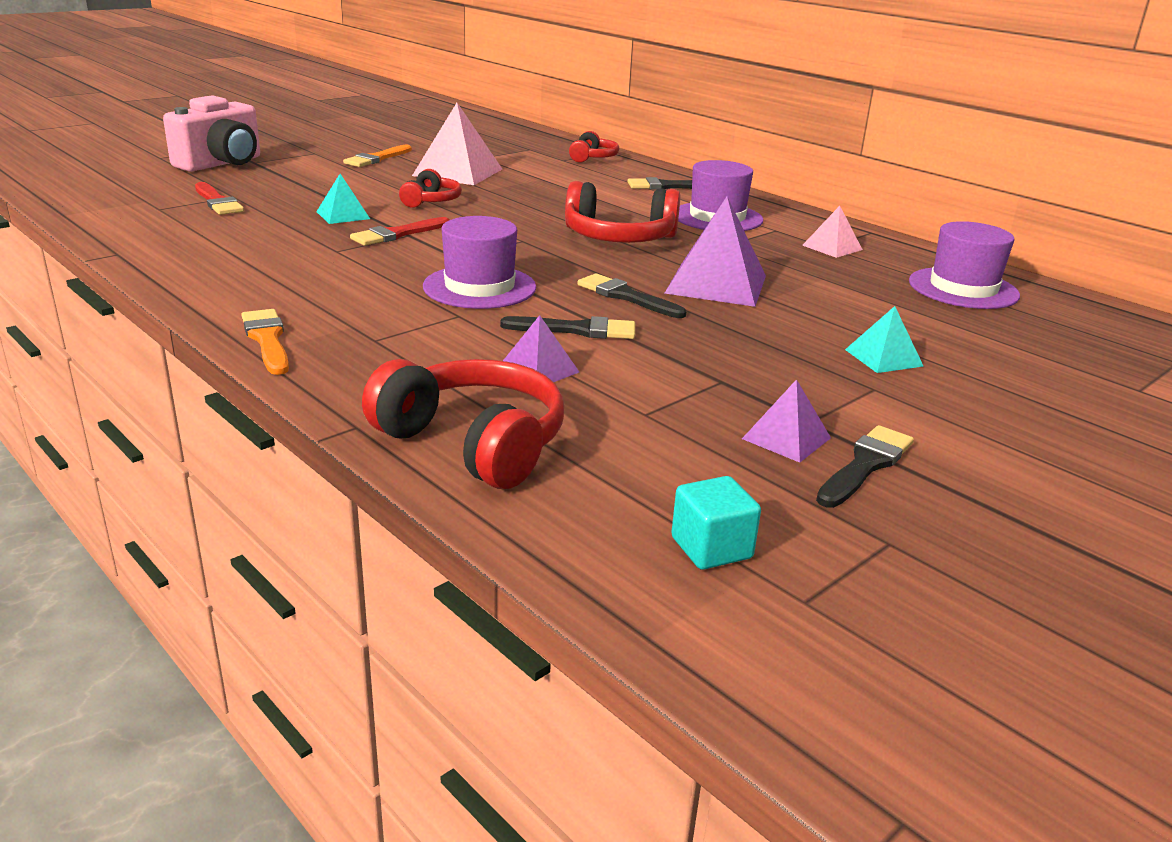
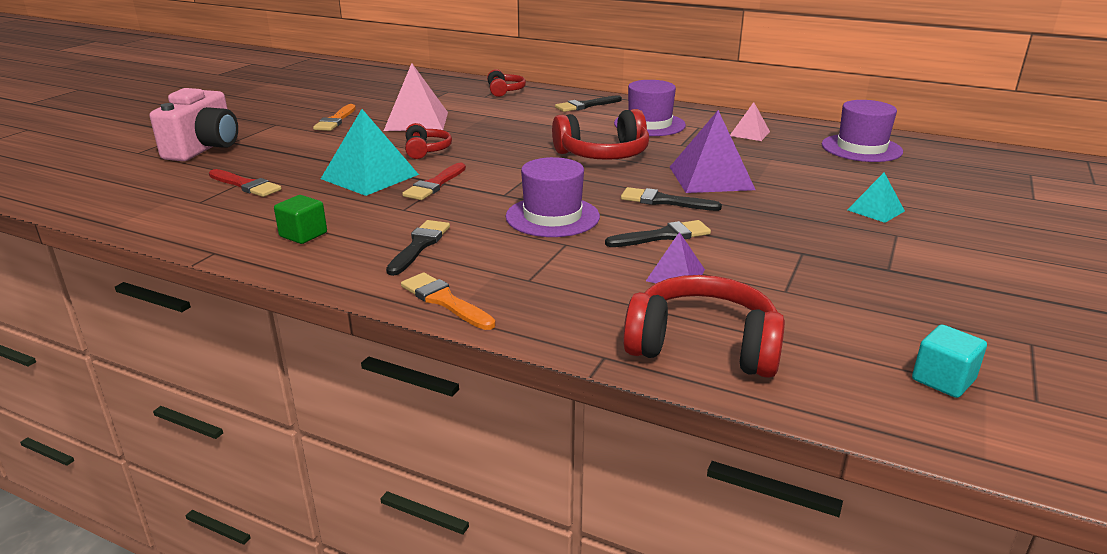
camera: 20 degrees left, 0 degrees up
(213, 254) = (303, 235): none -> green cube
(343, 215) = (370, 176): turquoise pyramid -> turquoise pyramid, size x1.86
(786, 438) = (890, 285): purple pyramid -> none
(865, 465) = (956, 292): black brush -> black brush (419, 245)

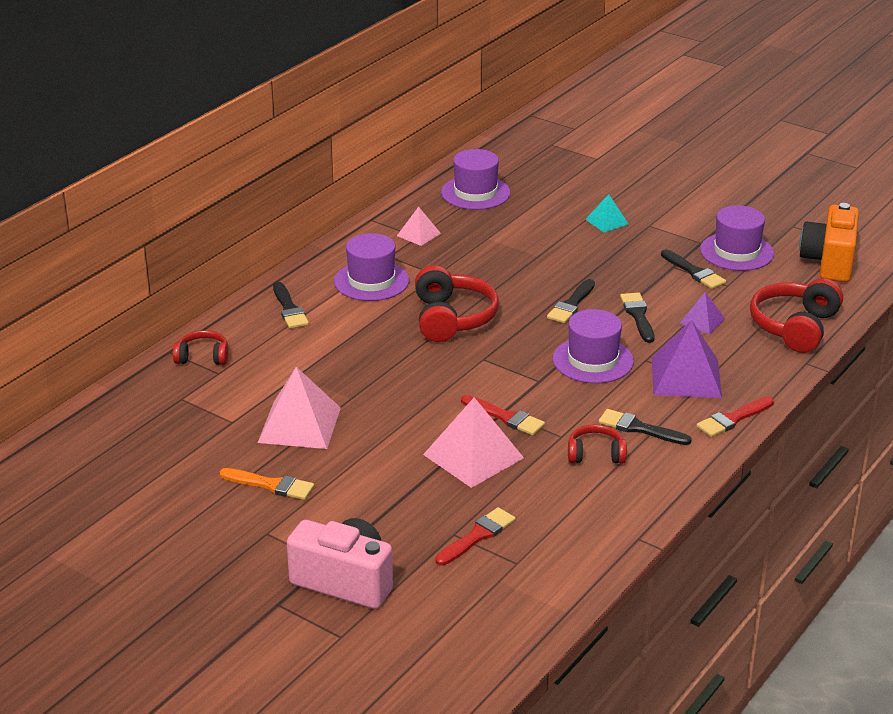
camera: 80 degrees left, 5 degrees up
(303, 235) = (609, 490): green cube -> none
(370, 176) = (473, 456): turquoise pyramid -> pink pyramid
(426, 150) = (405, 420): red headphones -> red headphones (595, 454)
(444, 301) = (733, 419): orange brush -> red brush
(711, 178) = (525, 274): purple pyramid -> purple pyramid (686, 377)
(800, 267) = (694, 272): none -> black brush
(889, 296) = (736, 252): none -> purple hat
(943, 380) = (829, 262): turquoise cube -> orange camera

